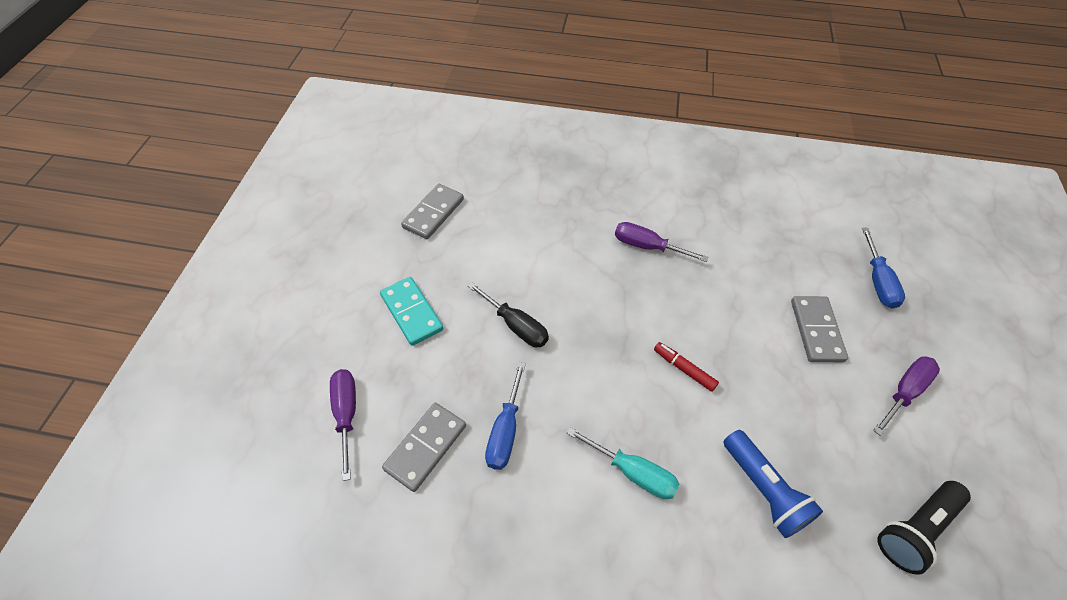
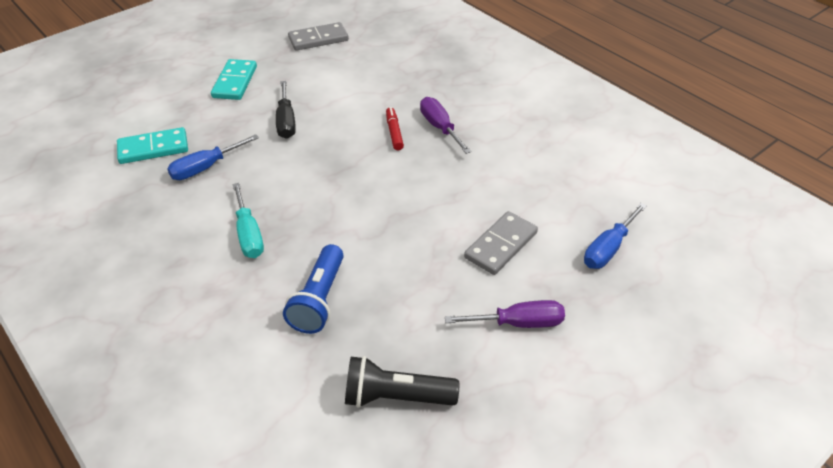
camera: 40 degrees right, 10 degrees down
(347, 414) = (136, 109): purple screwdriver -> none
(426, 447) = (153, 148): grey domino -> turquoise domino
(684, 369) = (362, 206): red marker -> red marker (394, 133)

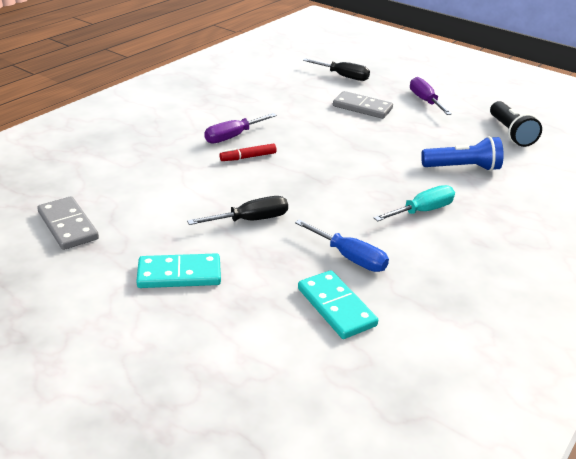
camera: 105 degrees left, 10 degrees down
(608, 249) = (343, 76): blue screwdriver -> black screwdriver

